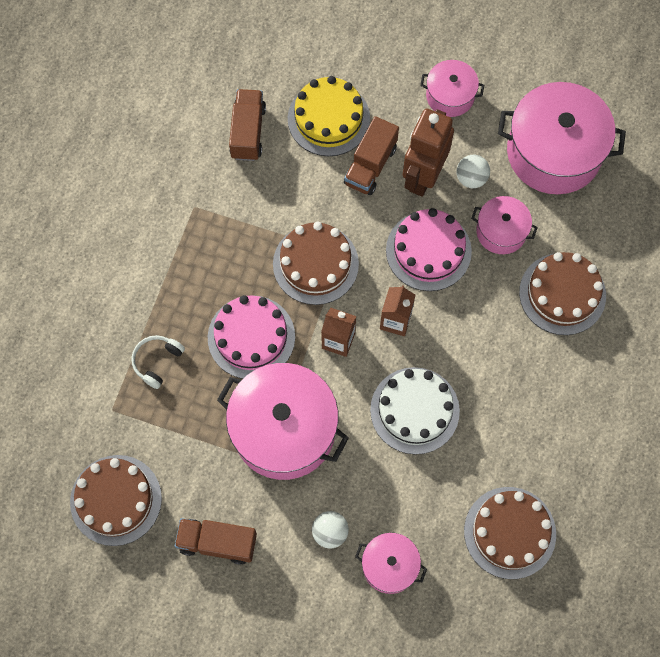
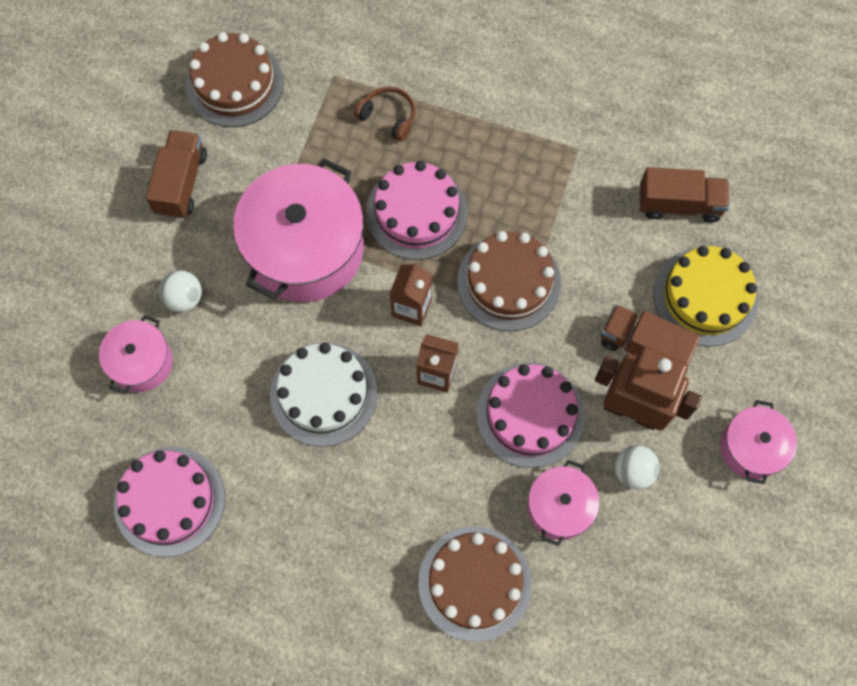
camera: 90 degrees right, 0 degrees up
(157, 361) = (388, 117): white headphones -> brown headphones
(509, 532) = (169, 501): brown cake -> pink cake
(554, 152) = (678, 583): pink pot -> none

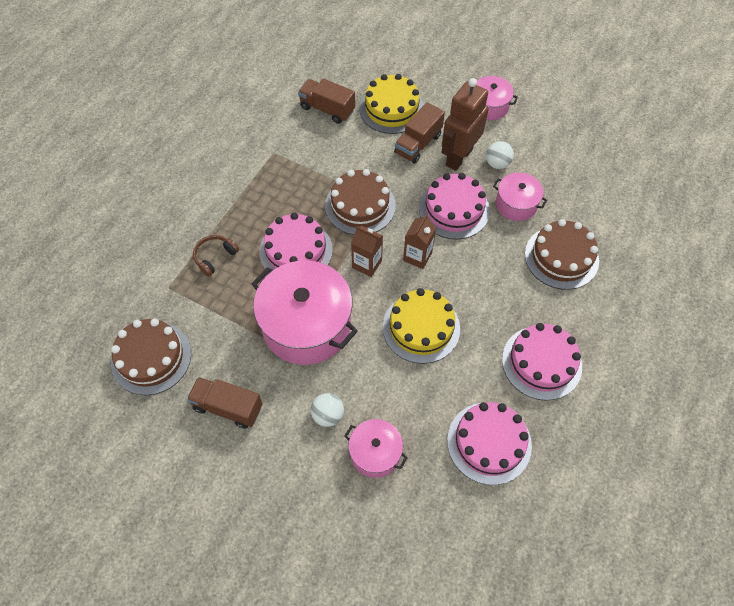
camera: 80 degrees left, 10 degrees down
(293, 563) = (541, 362): none -> pink cake
(323, 394) = (421, 327): white cake -> yellow cake
(679, 204) = (327, 109): brown truck -> brown truck turned 75 degrees counterclockwise

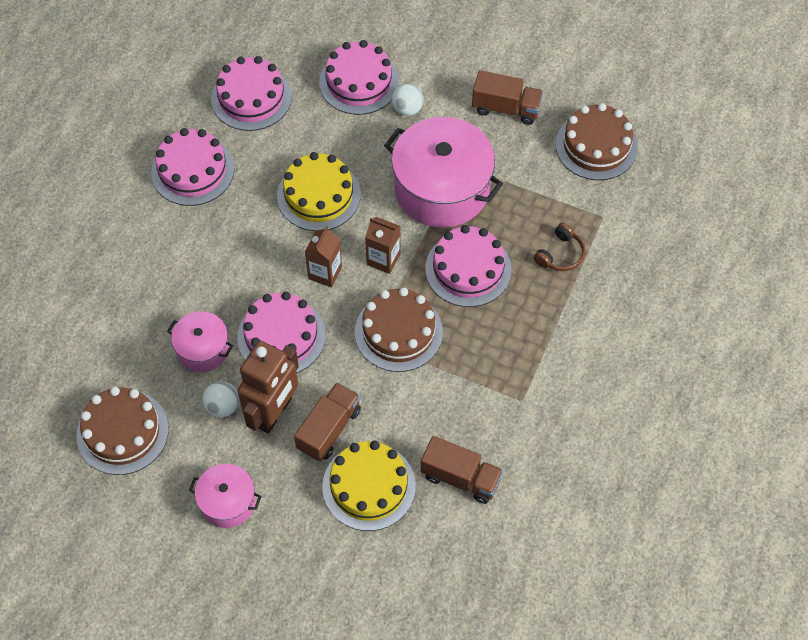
camera: 175 degrees right, 0 degrees up
(375, 453) = (359, 82): pink pot -> pink cake
(561, 257) = (155, 285): brown cake -> brown cake (122, 432)

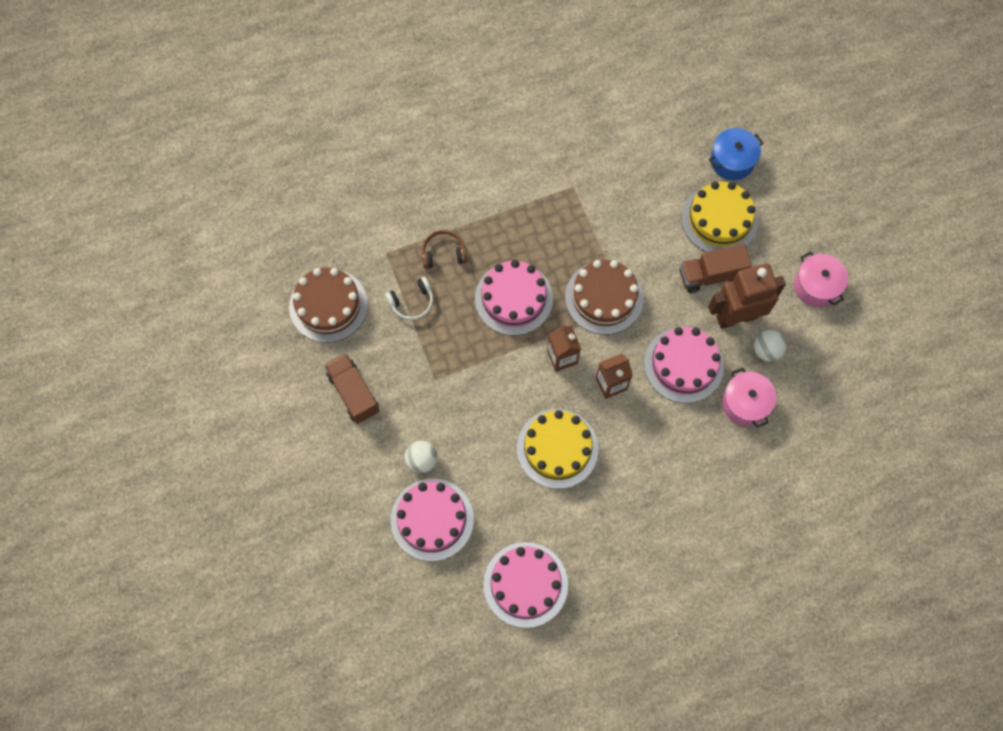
camera: 135 degrees left, 10 degrees up
(122, 432) = (848, 392): brown cake -> none
(192, 170) = (629, 558): pink cake -> none
(411, 554) = (732, 161): none -> blue pot
(442, 188) = (467, 372): pink pot -> none
(460, 477) = (659, 176): brown truck -> none
(540, 200) = (412, 302): none -> white headphones

